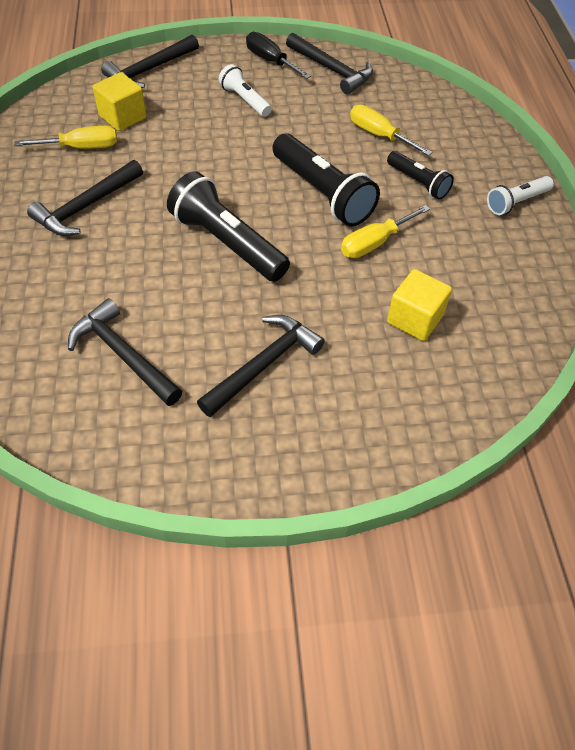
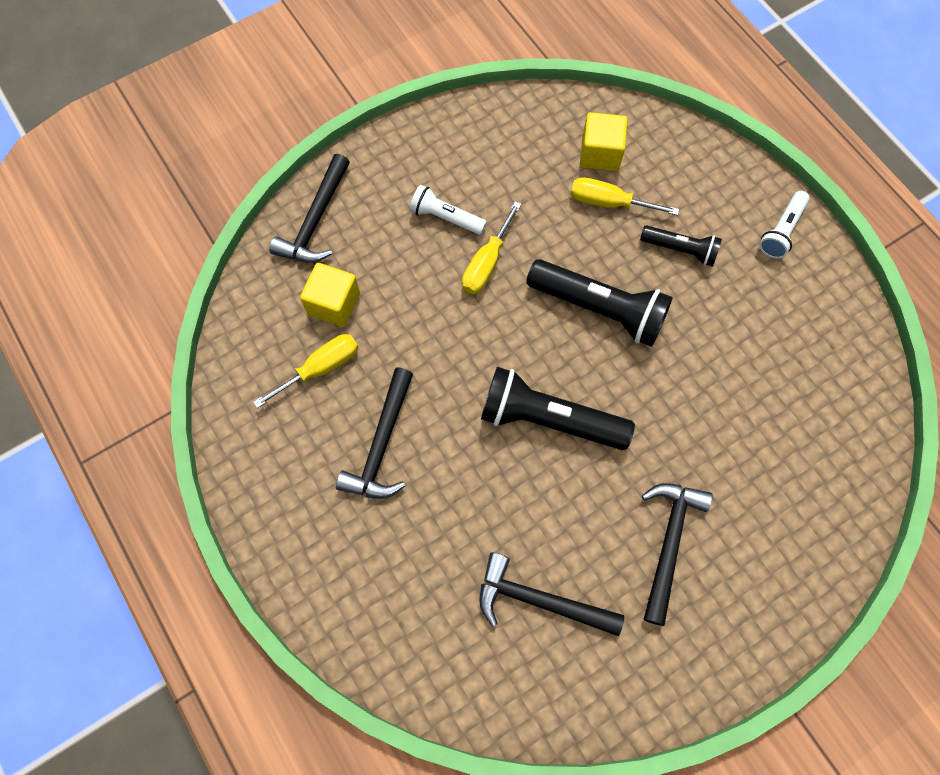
camera: 25 degrees left, 15 degrees up
(270, 61) = (436, 145): black screwdriver -> none
(331, 70) = (507, 130): black hammer -> none
(374, 243) = (683, 348): yellow screwdriver -> yellow screwdriver (486, 263)
(415, 319) = (767, 421): yellow cube -> yellow cube (600, 154)

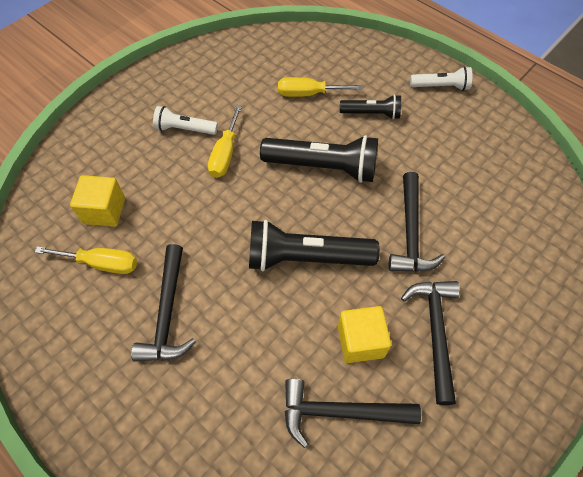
camera: 15 degrees left, 10 degrees down
(315, 221) = (77, 153): black hammer -> black hammer (410, 233)
(320, 368) = (101, 263): yellow screwdriver -> yellow screwdriver turned 60 degrees clockwise
(600, 154) = (292, 64): yellow cube -> yellow cube (360, 341)
(781, 231) = (440, 86): white flashlight -> white flashlight turned 105 degrees counterclockwise

